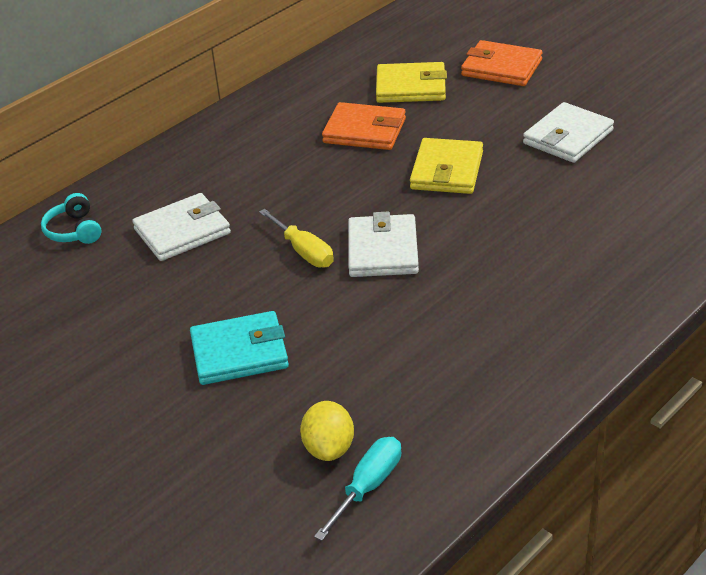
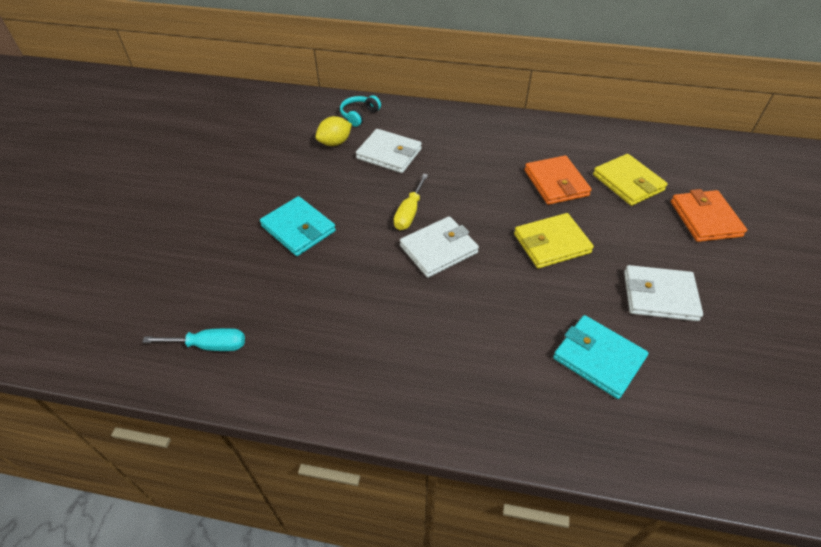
camera: 55 degrees right, 10 degrees up
(329, 448) = (235, 310): yellow lemon -> yellow lemon (335, 143)
(608, 204) = (598, 358): none -> turquoise wallet

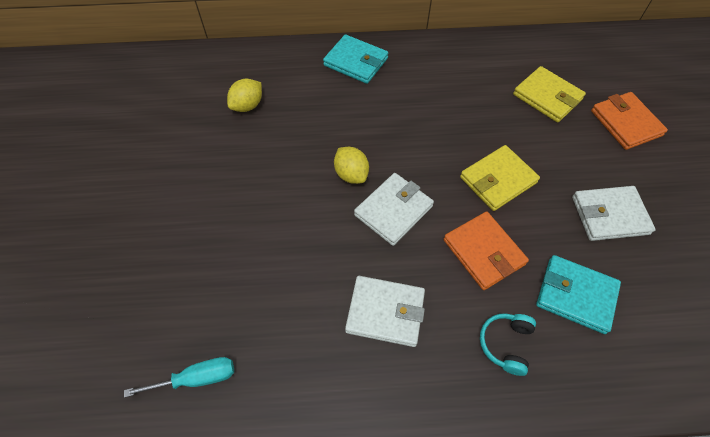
camera: 15 degrees left, 10 degrees up
(298, 229) = (243, 218): turquoise wallet -> turquoise wallet (356, 62)
(359, 115) = (262, 67): turquoise headphones -> turquoise headphones (505, 344)
(389, 154) = (308, 108): white wallet -> white wallet (385, 312)
(409, 213) = (351, 174): yellow screwdriver -> yellow lemon
(556, 183) = (482, 111): orange wallet -> orange wallet (483, 252)

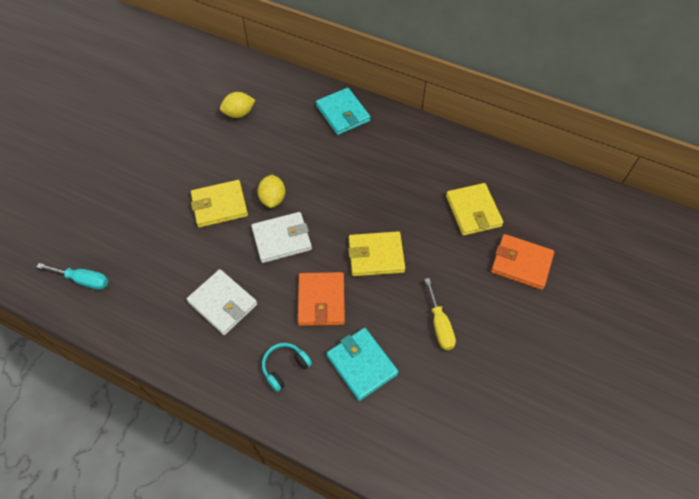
camera: 30 degrees right, 0 degrees up
(299, 209) = (219, 205): none -> yellow wallet
(609, 215) = (439, 325): white wallet -> yellow screwdriver
(625, 123) = (521, 263): orange wallet -> orange wallet turned 75 degrees counterclockwise

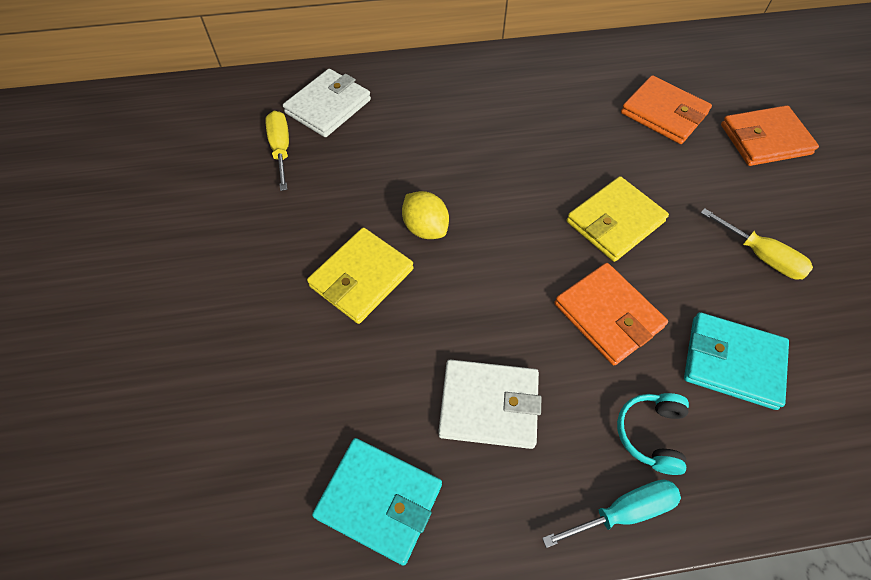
camera: 35 degrees left, 0 degrees up
(83, 280) = (242, 518): turquoise screwdriver -> turquoise screwdriver (623, 511)
(239, 113) = (281, 149): yellow lemon -> yellow screwdriver
(282, 239) = (485, 271): white wallet -> white wallet (328, 106)
(343, 113) = (417, 85): turquoise wallet -> turquoise wallet (379, 500)
(473, 211) = (663, 113): yellow wallet -> orange wallet

